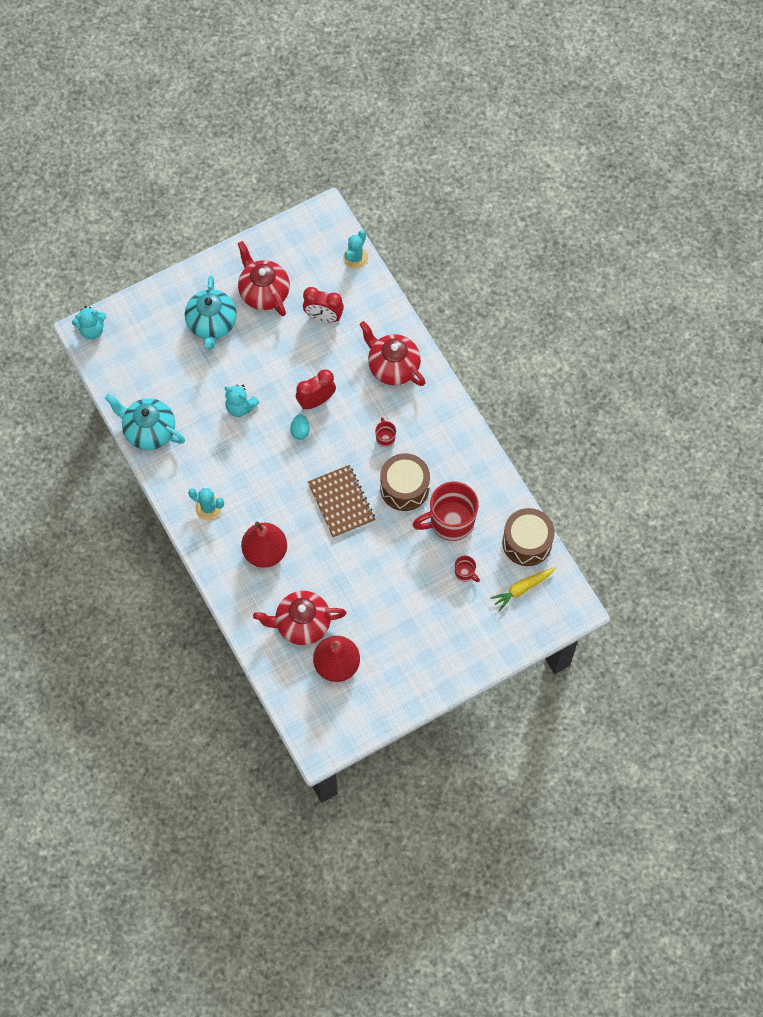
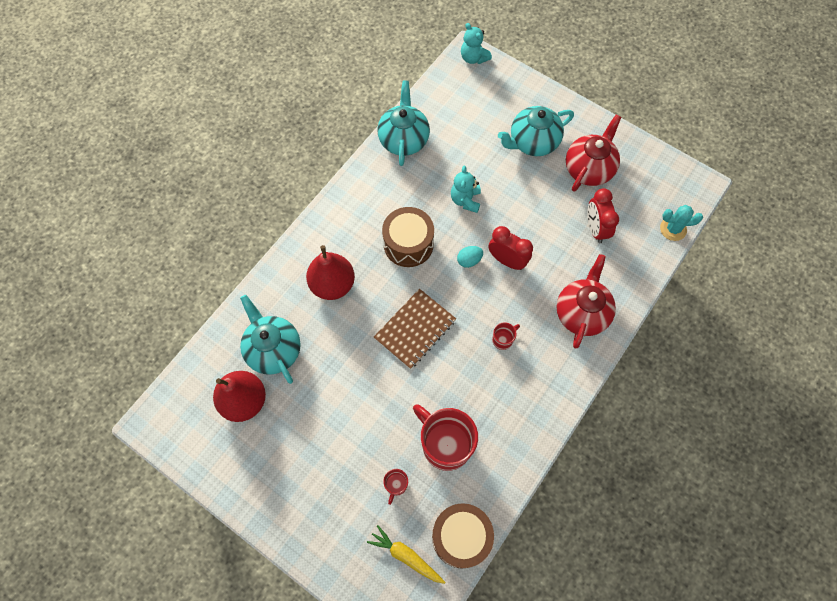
camera: 65 degrees right, 0 degrees up
(208, 508) = (354, 218): turquoise cactus -> none
(302, 624) = (273, 349): red teapot -> turquoise teapot
(404, 488) = (459, 382): brown drum -> brown drum (408, 244)

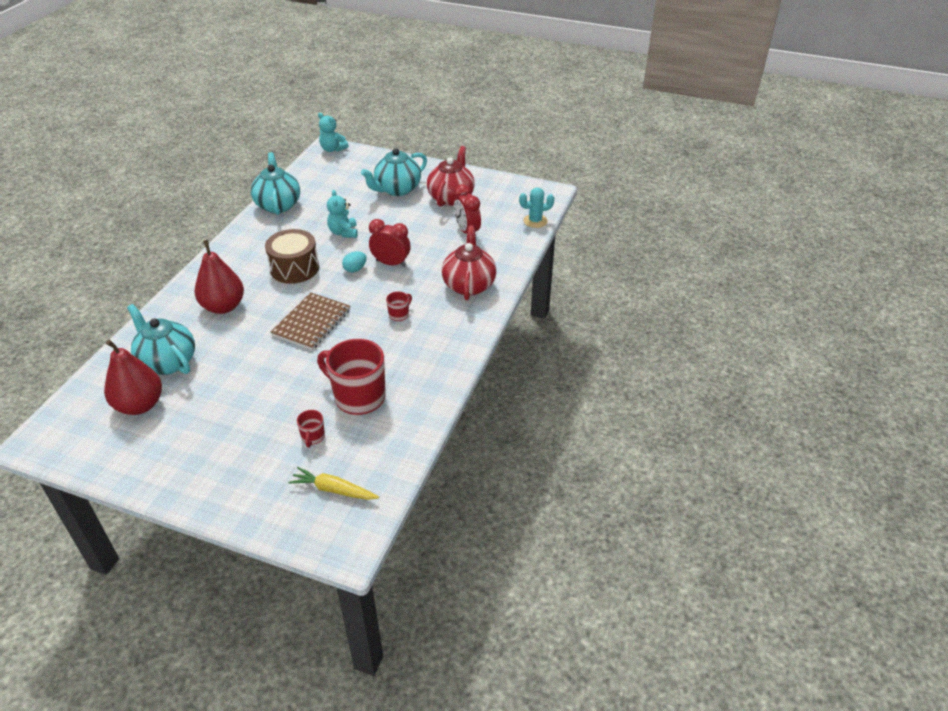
camera: 15 degrees left, 25 degrees down
(461, 537) = (389, 463): brown drum -> none

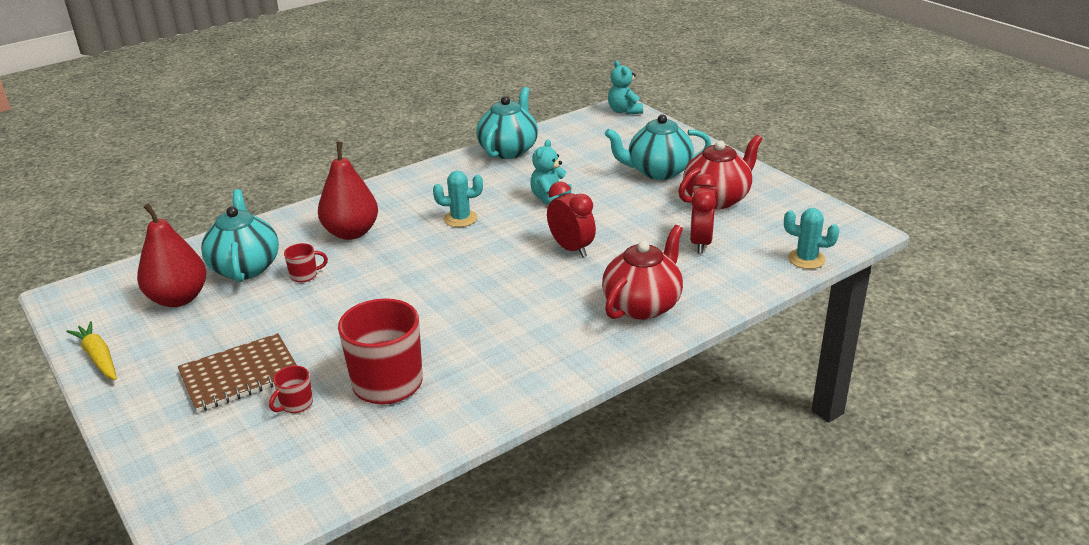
camera: 35 degrees right, 10 degrees down
(294, 268) = (460, 218): brown drum -> turquoise cactus
(312, 323) = (420, 281): brown notebook -> brown notebook (240, 375)
(333, 490) = (256, 474): yellow carrot -> yellow carrot (98, 357)
(355, 269) = (524, 241): turquoise egg -> none
(399, 315) = (524, 308): red mug -> red mug (305, 275)

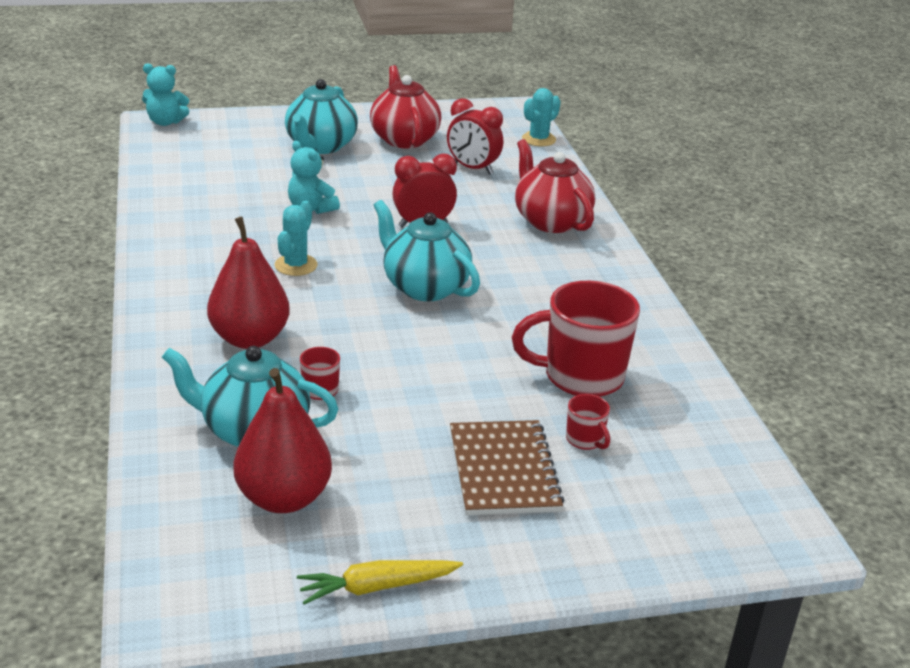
camera: 70 degrees left, 0 degrees up
(509, 150) = (169, 201): turquoise teapot -> turquoise teapot (424, 287)

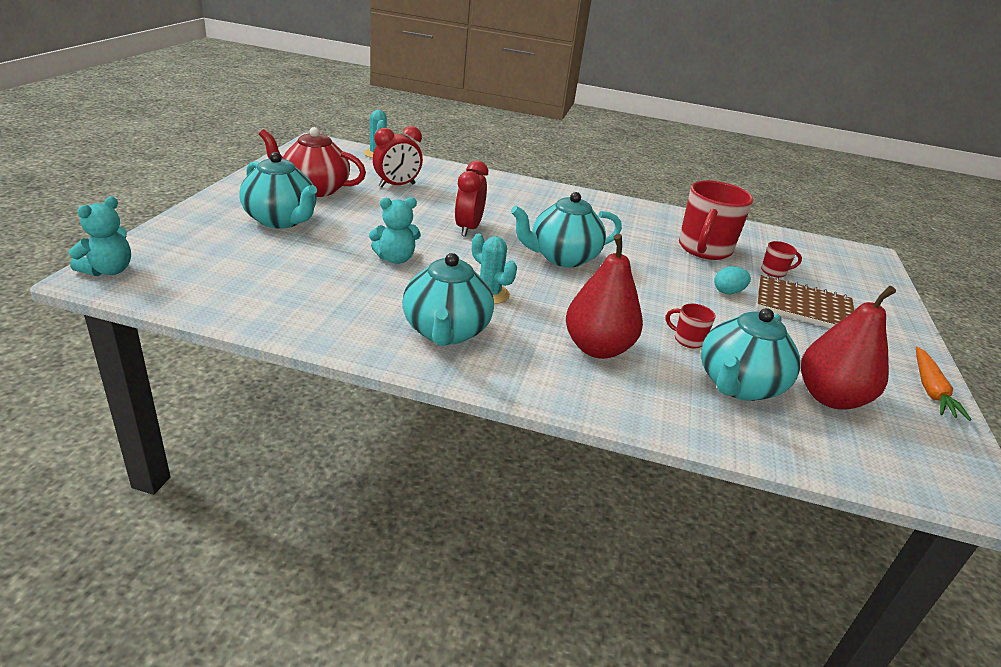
camera: 65 degrees left, 0 degrees up
(206, 261) = (446, 332): none -> turquoise teapot
(377, 587) = (930, 390): yellow carrot -> orange carrot
(473, 406) = (728, 292): none -> turquoise egg
(550, 221) = (502, 191): red teapot -> none

